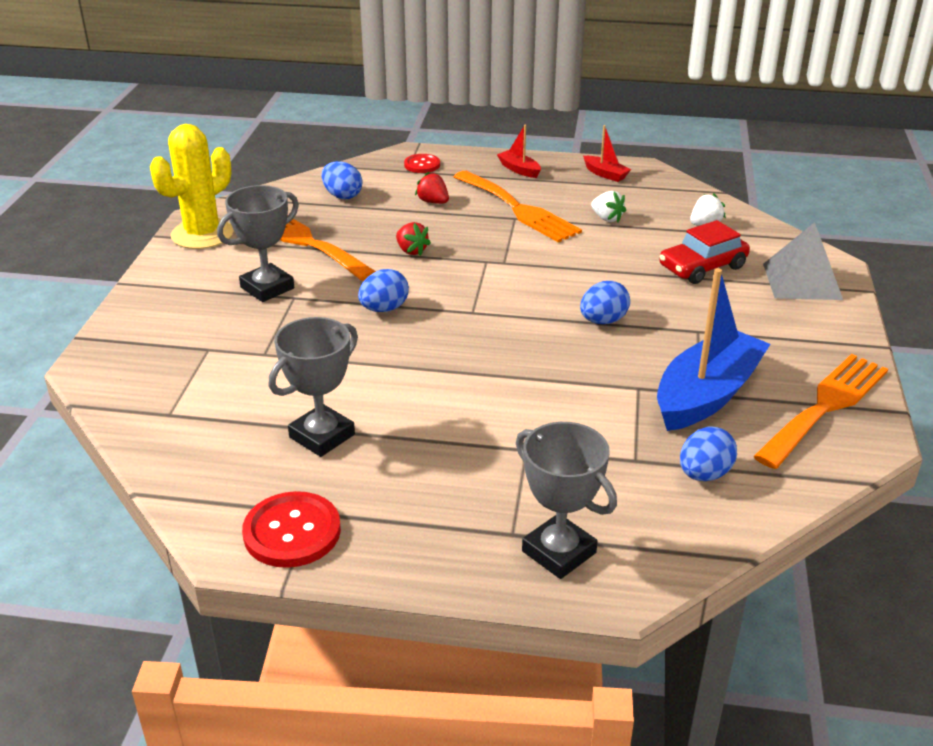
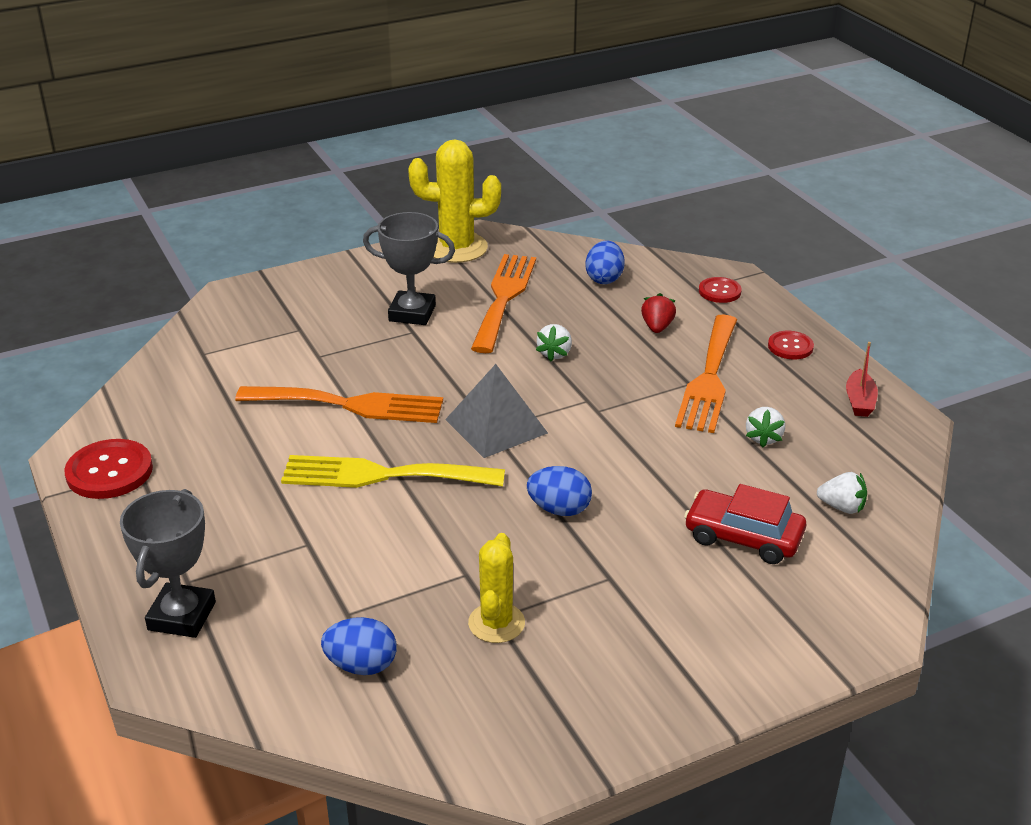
camera: 55 degrees right, 0 degrees up
(322, 436) = (235, 432): grey trophy -> none
(384, 309) = (443, 381): blue egg -> none
(411, 251) = (555, 353): red strawberry -> white strawberry
(475, 381) = (382, 475): none -> yellow fork
(519, 170) = (790, 346): red boat -> red button
(707, 395) = (496, 623): blue boat -> yellow cactus
(802, 281) = (803, 621): grey pyramid -> grey pyramid (496, 426)
(825, 406) = (558, 716): orange fork -> orange fork (350, 405)

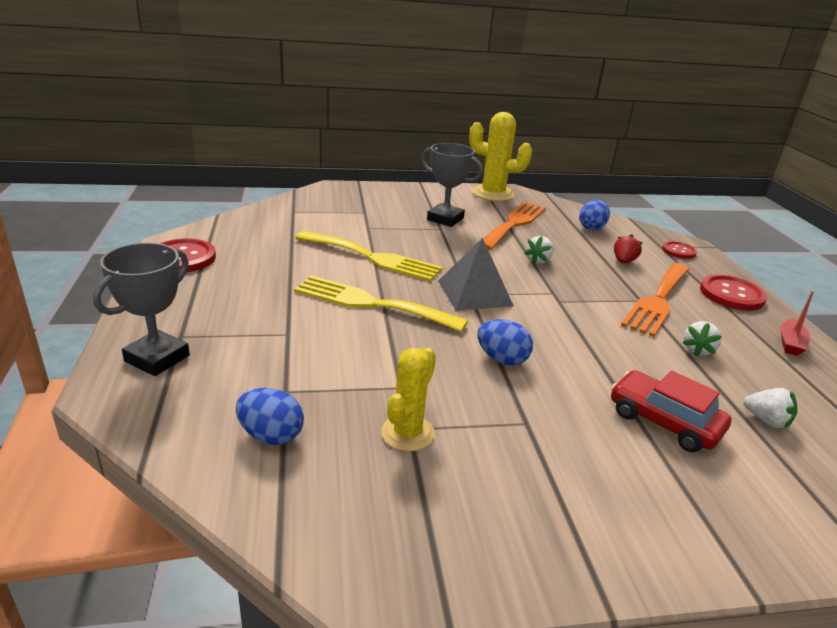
camera: 15 degrees right, 5 degrees down
(350, 405) = (373, 257): orange fork -> yellow fork
(790, 346) = (731, 295): red button -> red button, size x1.65

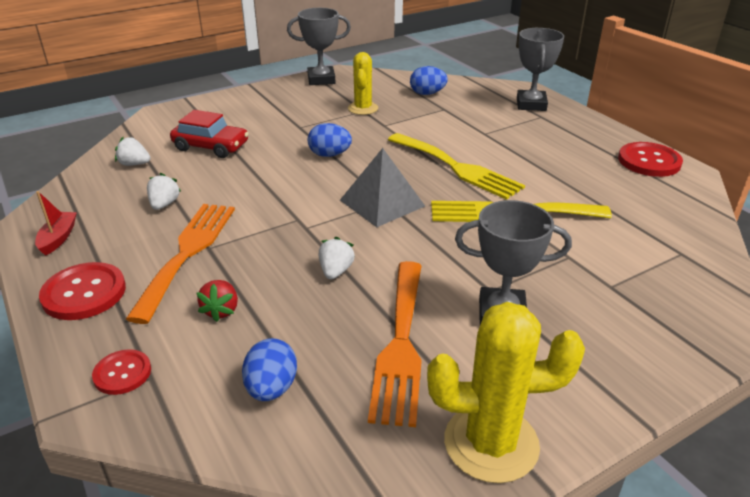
camera: 160 degrees right, 5 degrees up
(371, 303) = (457, 167): yellow fork -> yellow fork turned 45 degrees clockwise
(436, 566) = (321, 79): none -> grey trophy

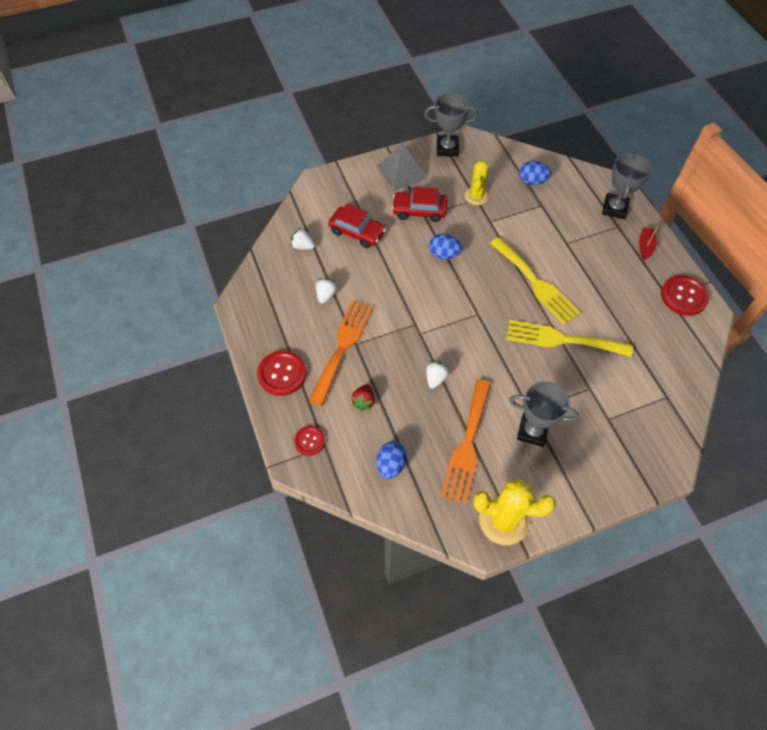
camera: 10 degrees right, 25 degrees up
(58, 238) = (260, 320): red boat -> red boat (645, 246)
(292, 124) = (419, 211): none -> red car
(382, 203) = (474, 315): grey pyramid -> grey pyramid (401, 172)

